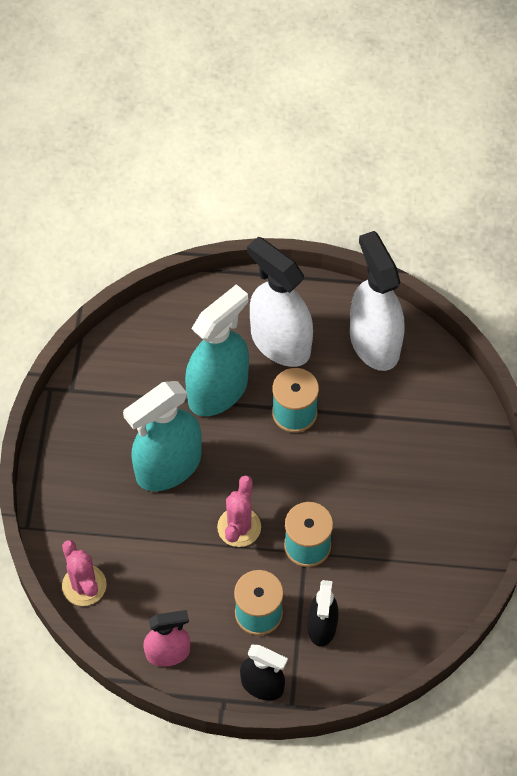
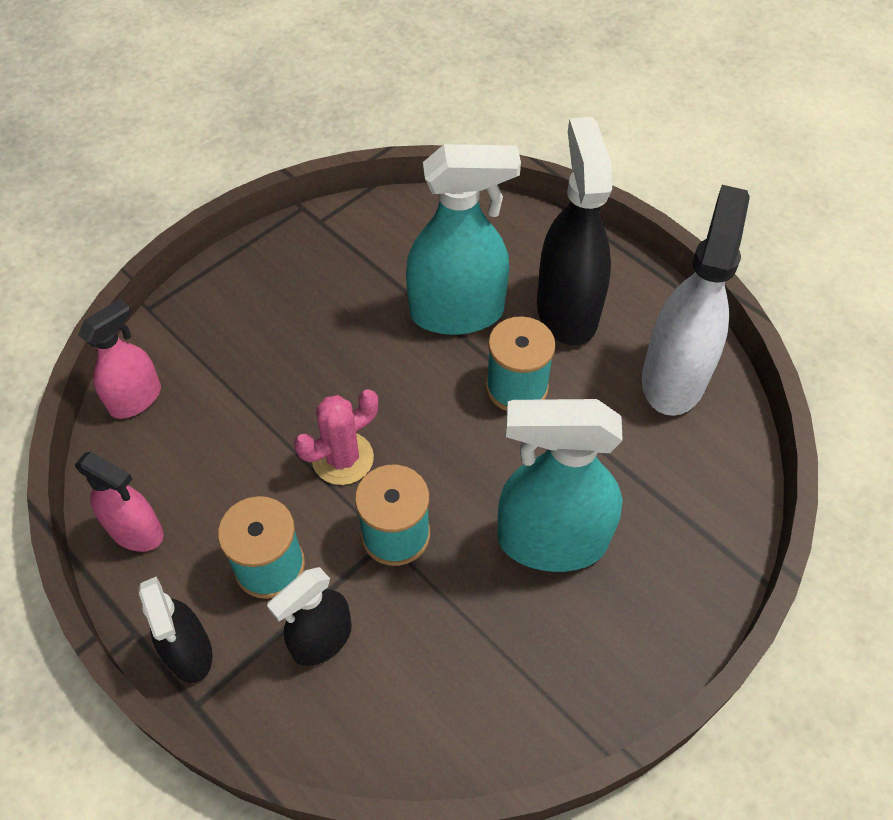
camera: 40 degrees right, 5 degrees down
(84, 585) = (136, 399): pink cactus -> pink spray bottle
(168, 467) = (334, 348): turquoise spray bottle -> turquoise spray bottle (551, 541)
(280, 342) = (567, 311): white spray bottle -> black spray bottle

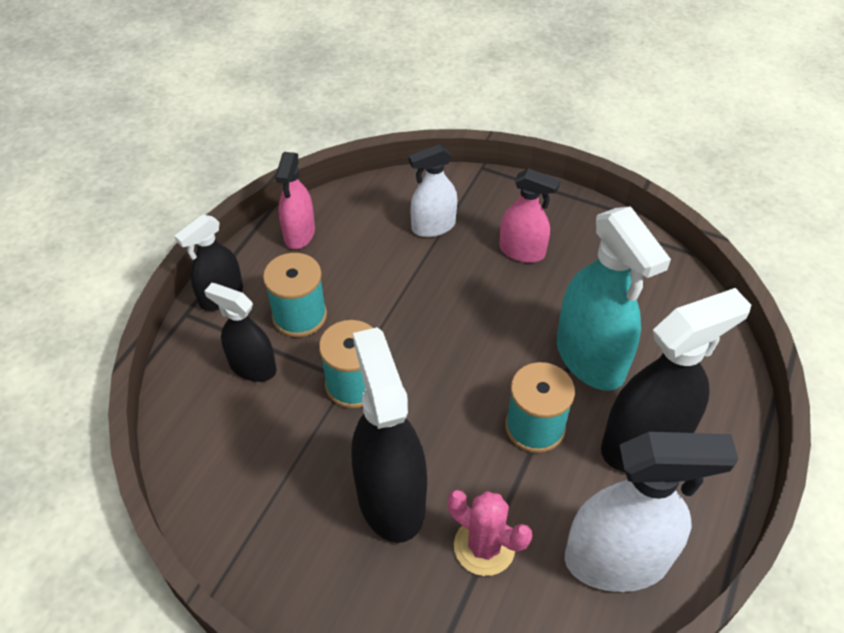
camera: 70 degrees right, 5 degrees down
(136, 399) = (402, 192): pink spray bottle -> pink spray bottle (522, 251)
(210, 385) = (433, 226): none -> white spray bottle
(343, 458) = (406, 327): pink cactus -> pink cactus (484, 546)
(551, 541) = (390, 498): turquoise spray bottle -> black spray bottle

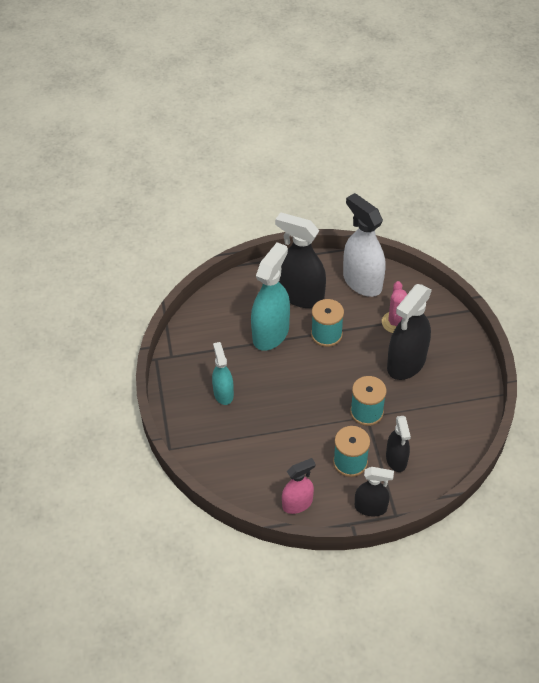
camera: 125 degrees left, 0 degrees up
(433, 226) = (238, 443): white spray bottle -> none
(522, 251) = (223, 393): pink spray bottle -> turquoise spray bottle

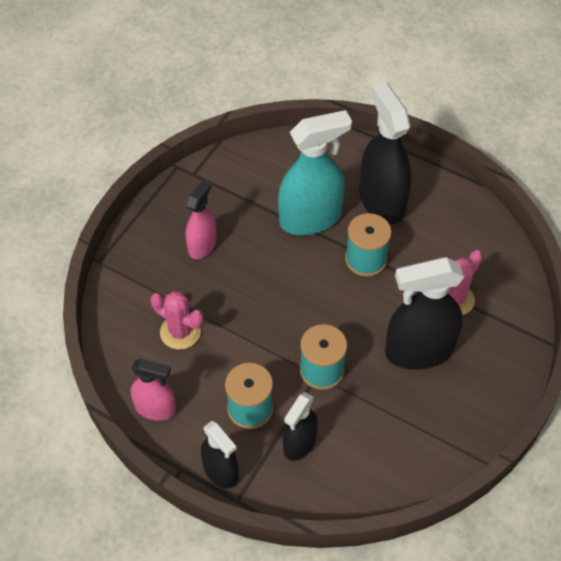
camera: 40 degrees right, 5 degrees up
(223, 393) = (202, 245): turquoise spray bottle -> pink spray bottle
(265, 451) = (180, 332): none -> pink cactus
(362, 282) = (463, 231): white spray bottle -> none

